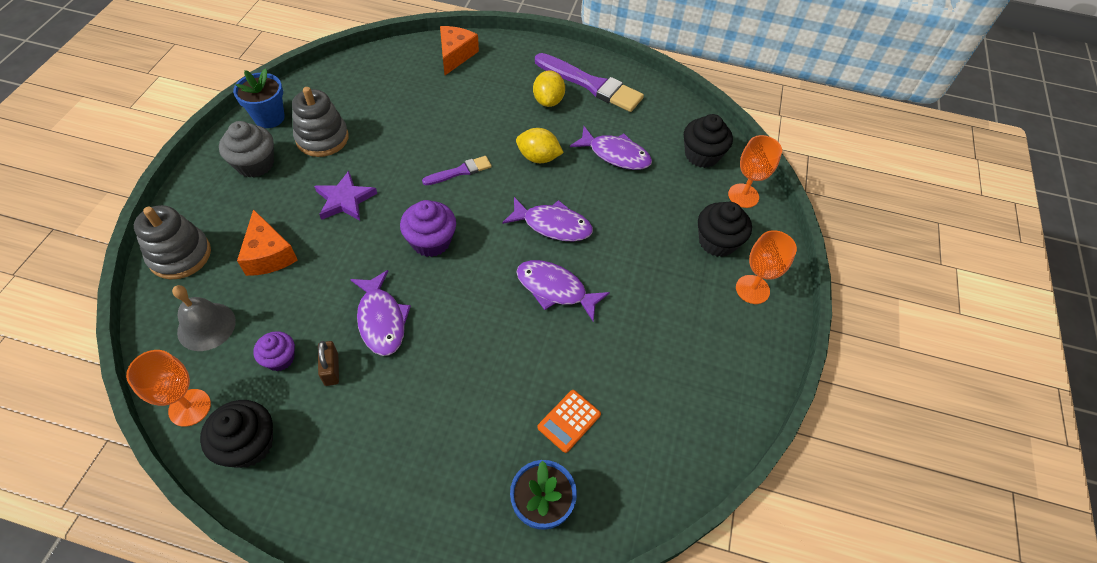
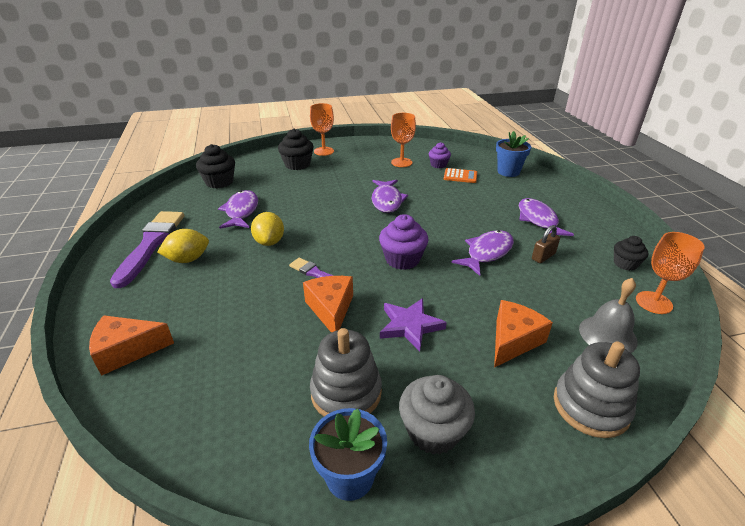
camera: 115 degrees left, 20 degrees down
(249, 444) = (625, 264): black cupcake -> black cupcake, size x0.63
(280, 358) = (569, 281): purple cupcake -> purple cupcake (438, 165)
(407, 162) = (331, 309): none -> orange cheese
(553, 225) = (335, 216): purple fish -> purple fish (538, 220)
(743, 196) = (250, 164): orange goblet -> orange goblet (401, 162)

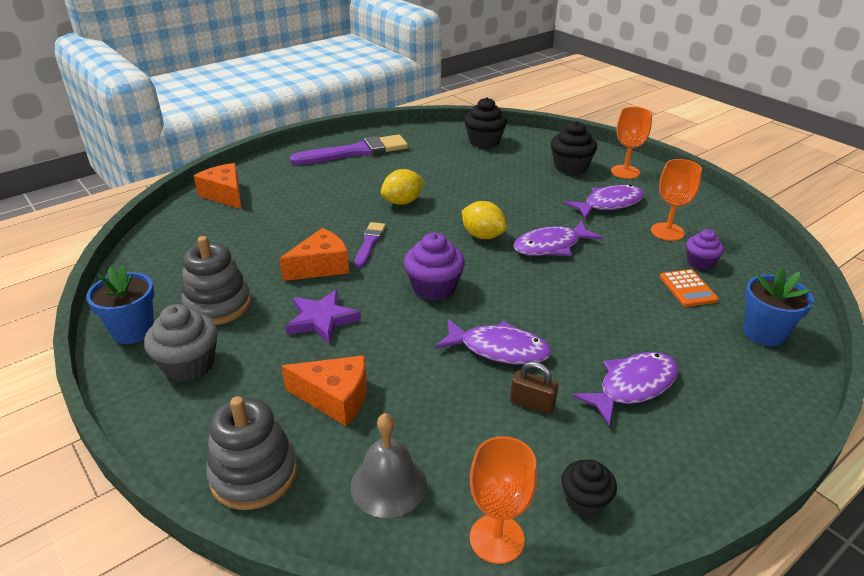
camera: 65 degrees right, 0 degrees up
(188, 259) = (346, 175): yellow lemon -> yellow lemon (482, 236)
(241, 211) = (442, 170): purple fish -> purple fish (609, 204)

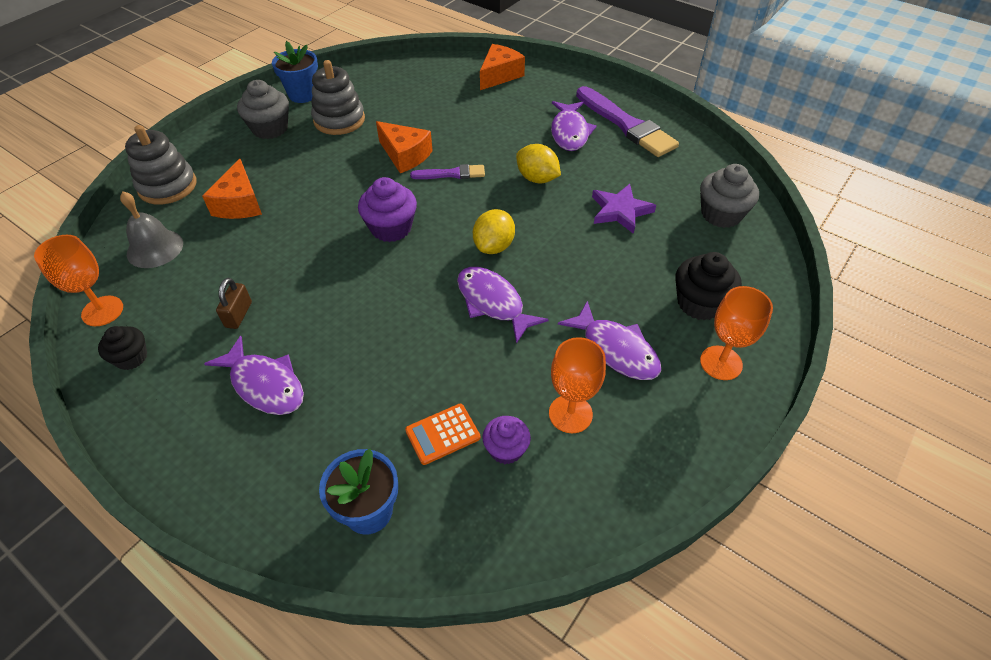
camera: 75 degrees right, 15 degrees up
(321, 319) = (331, 174): purple star -> purple star (620, 211)
(484, 141) = (721, 214): black cupcake -> grey cupcake
(499, 349) = (307, 284): purple fish -> purple fish (569, 132)

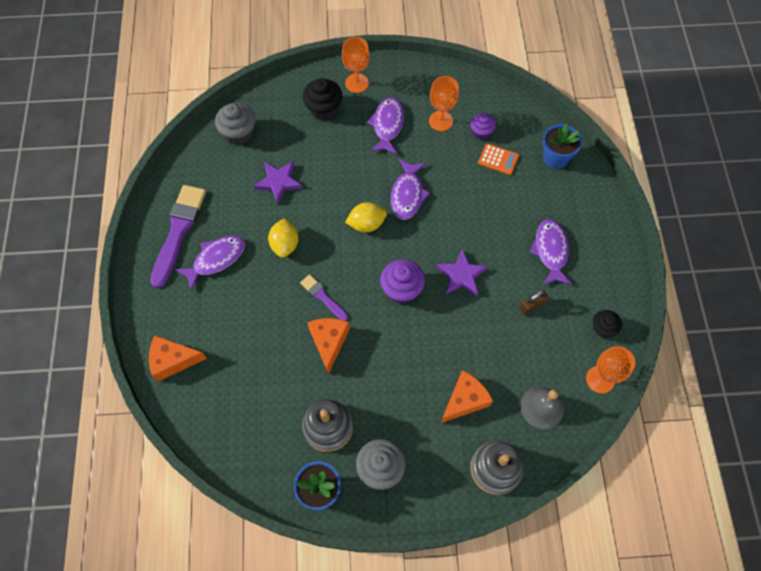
camera: 130 degrees left, 15 degrees up
(345, 282) = (461, 275): none -> purple star

